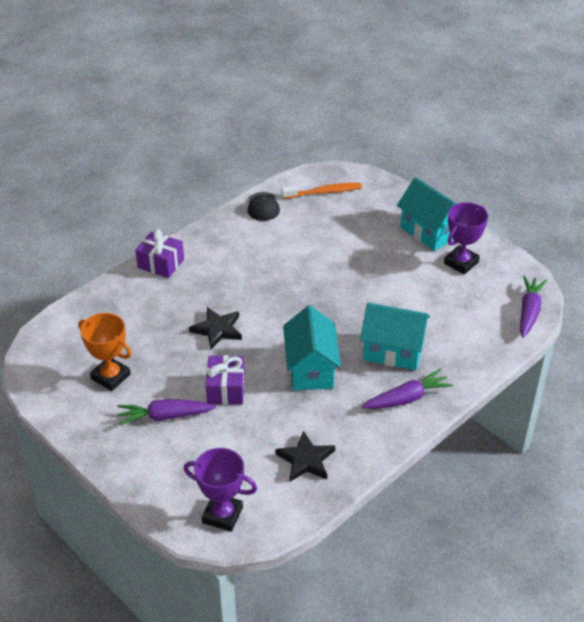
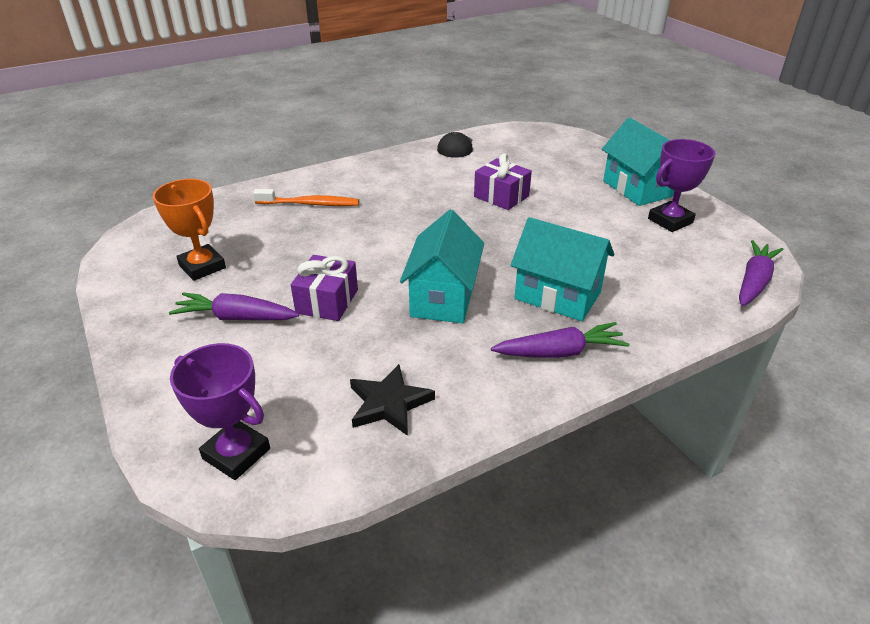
camera: 15 degrees right, 5 degrees down
(161, 263) = (323, 177): purple gift -> purple gift (501, 196)
(217, 330) = (350, 241): black star -> none
(324, 192) = (526, 143): orange toothbrush -> orange toothbrush (310, 204)

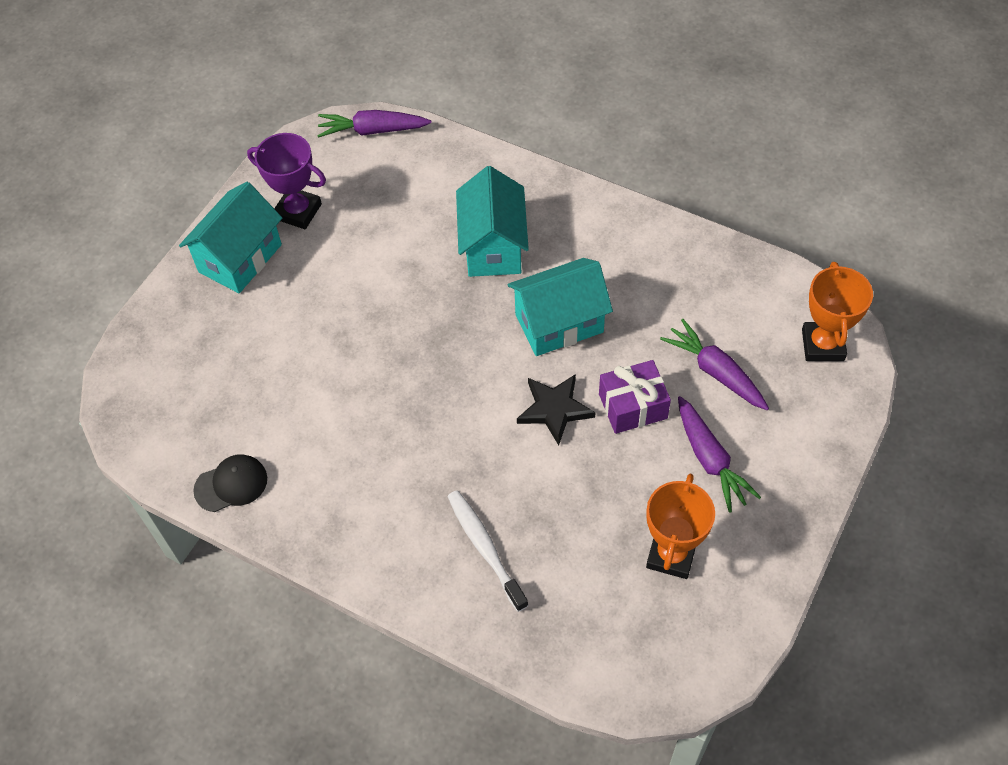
camera: 120 degrees left, 20 degrees up
(236, 454) = (823, 345): purple trophy -> orange trophy
(310, 204) = (485, 548): orange toothbrush -> white toothbrush
(389, 403) = (705, 288): black star -> black star (554, 409)
(501, 196) = (338, 369): purple gift -> none
(560, 352) = (566, 216): purple carrot -> purple carrot (715, 371)

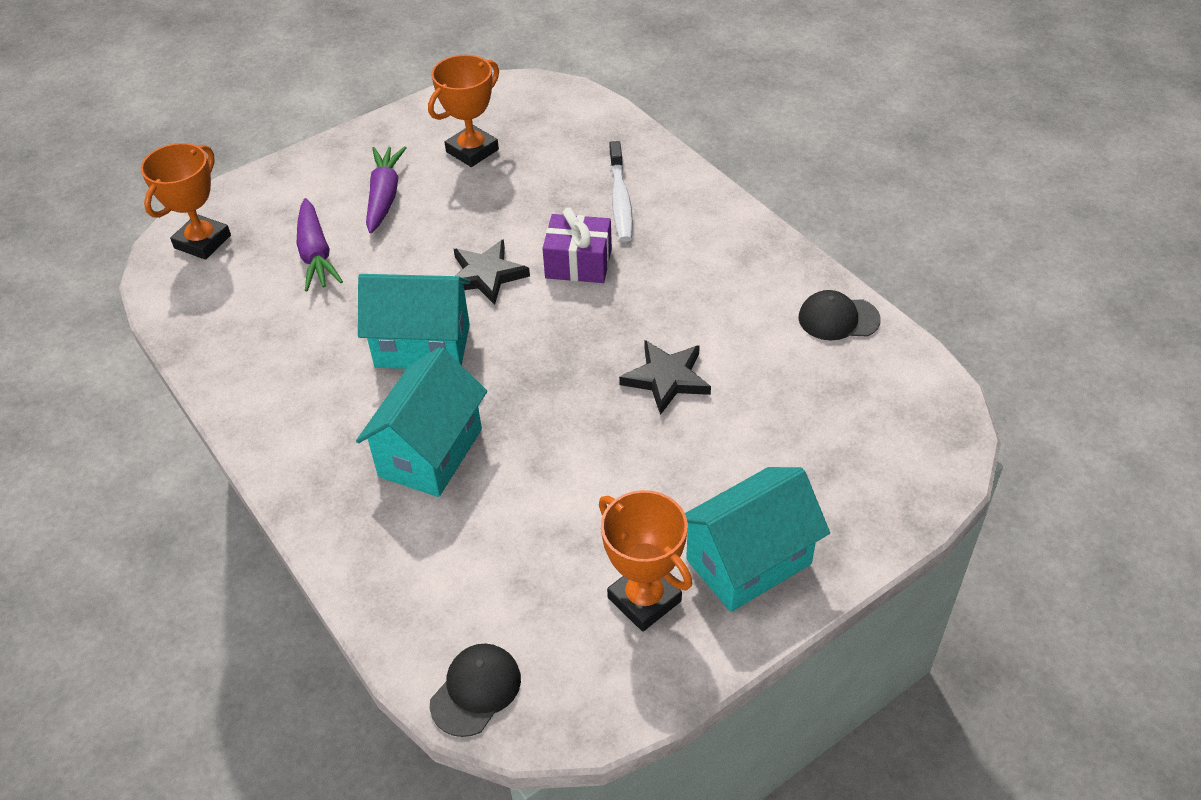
camera: 155 degrees left, 10 degrees down
(298, 211) = (644, 599): purple trophy -> orange trophy
(352, 370) = (666, 378): none -> black star
(372, 130) = (476, 690): purple carrot -> black cap
(633, 406) = (413, 254): purple gift -> purple gift (578, 263)

